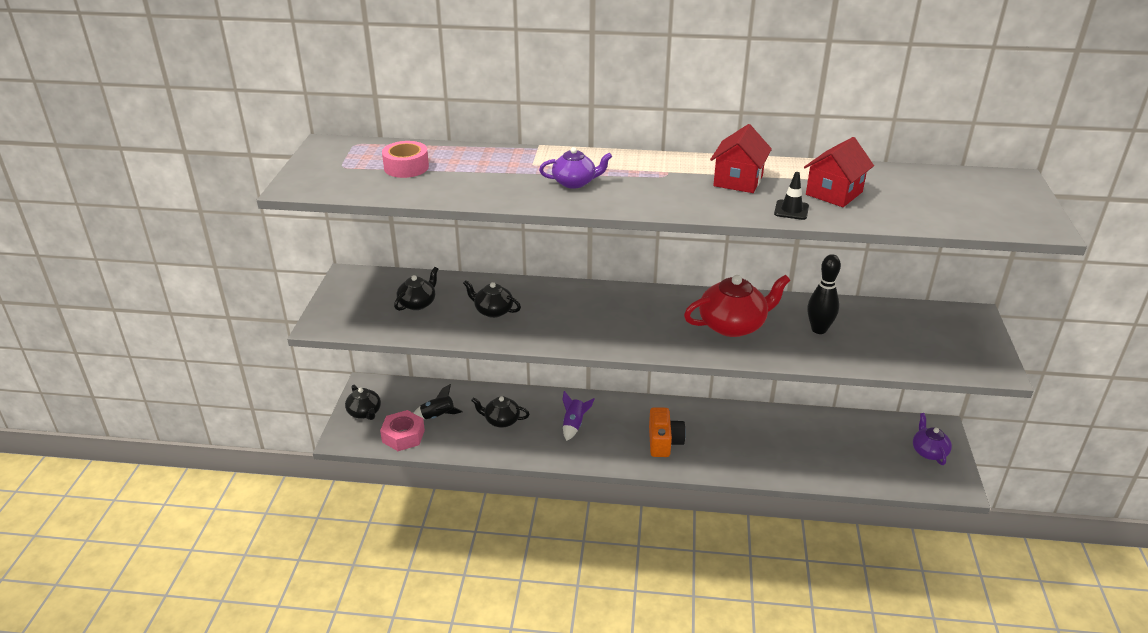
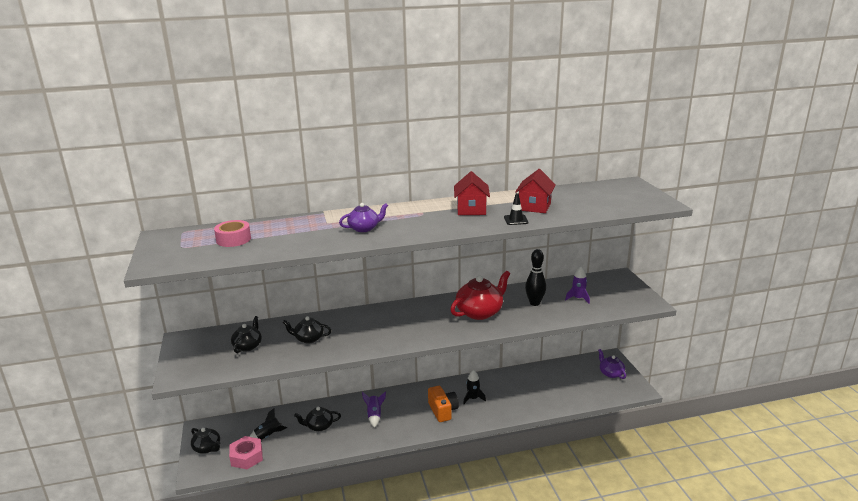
camera: 20 degrees left, 10 degrees down
(712, 436) = (473, 398): none -> black rocket
(888, 337) = (578, 298): none -> purple rocket

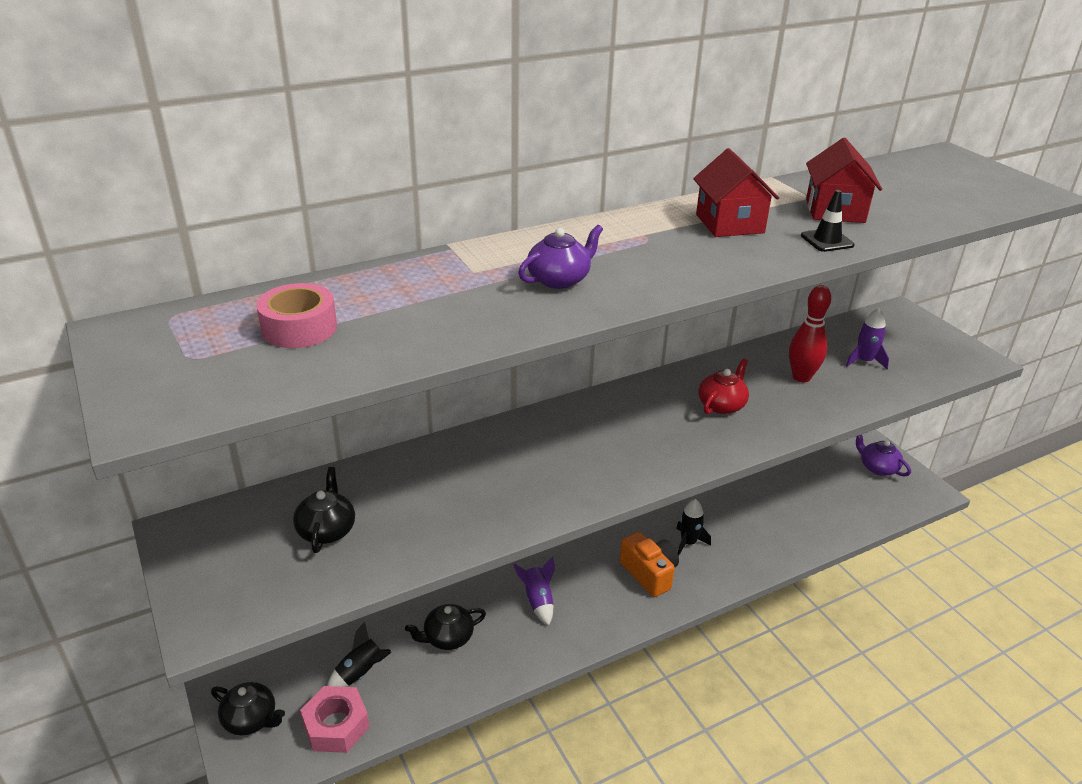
camera: 15 degrees left, 10 degrees up
(308, 339) = (441, 498): black teapot -> none
(480, 312) = (722, 405): red teapot -> red teapot, size x0.59
(534, 303) = (801, 377): black bowling pin -> red bowling pin

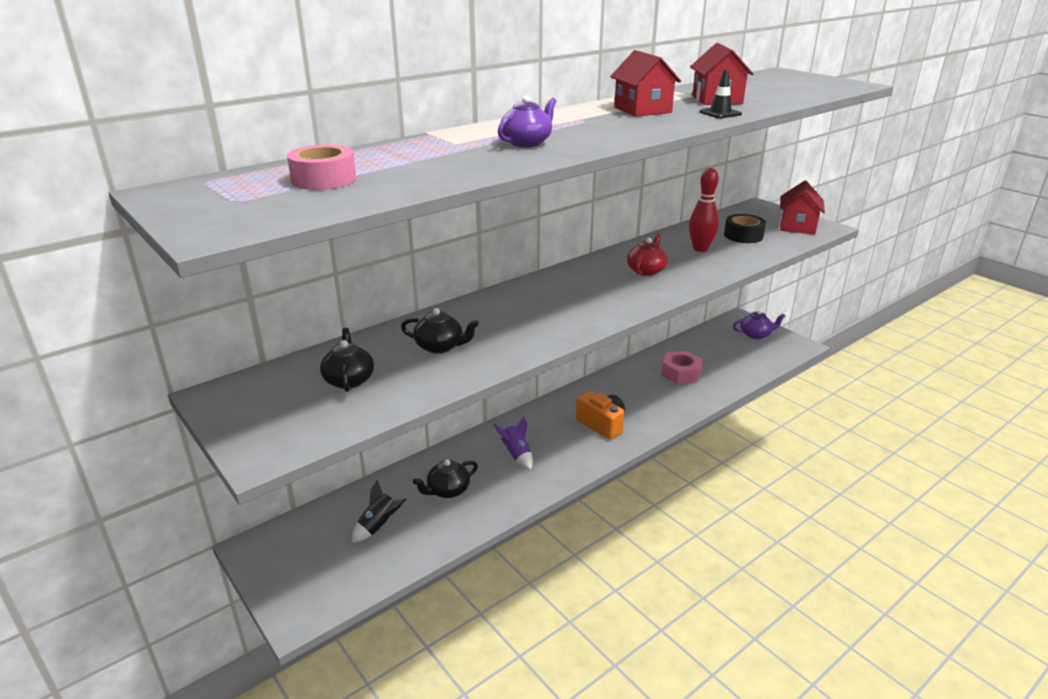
camera: 10 degrees left, 5 degrees down
(251, 719) = (288, 574): black teapot -> black teapot (440, 347)
(336, 725) = (367, 567): pink nut -> pink nut (681, 373)
(688, 542) = (626, 400): black rocket -> none
(864, 361) = (743, 235): purple rocket -> black tape
(877, 467) = (756, 335): purple teapot -> purple teapot turned 135 degrees clockwise
(941, 354) = (797, 227): none -> red house

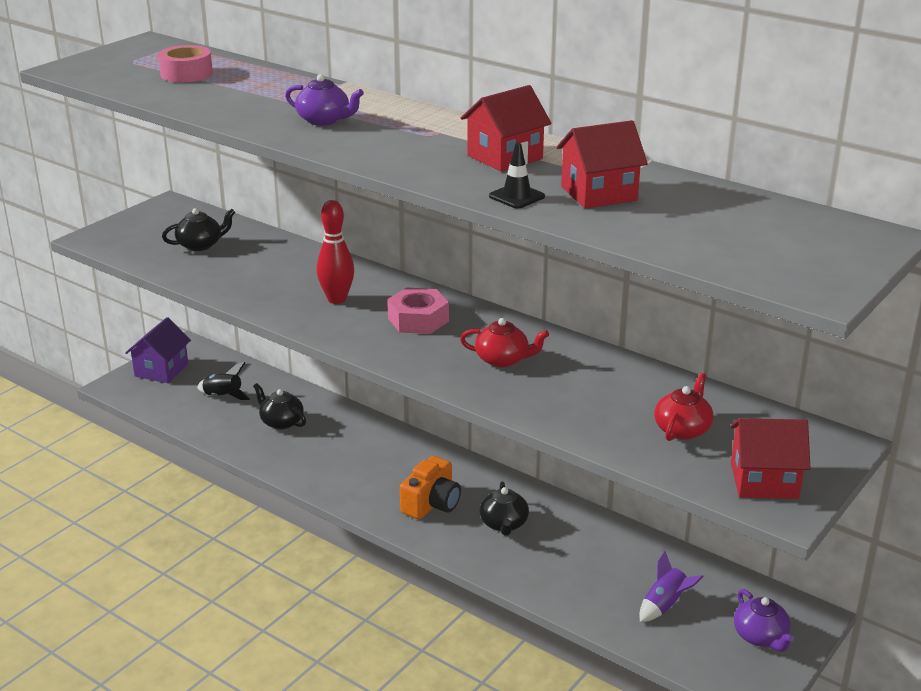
camera: 75 degrees right, 0 degrees up
(290, 572) = (161, 370): none -> purple house
(440, 347) = (267, 271): black teapot -> black teapot (504, 524)
(516, 455) = (351, 452): purple rocket -> purple rocket (665, 605)
(681, 373) = (588, 560): pink nut -> pink nut (418, 320)
(700, 249) = (602, 395): red bowling pin -> red bowling pin (337, 299)
(743, 235) = (682, 429): black tape -> red teapot

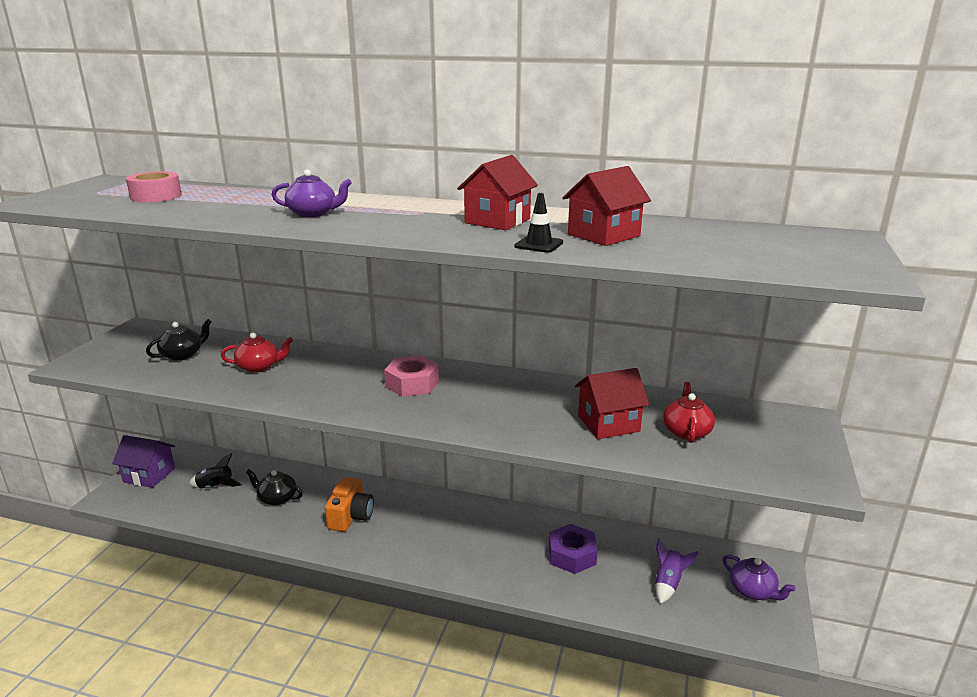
camera: 20 degrees left, 5 degrees down
(161, 370) = (149, 475): purple house -> purple house turned 75 degrees counterclockwise
(337, 299) = (331, 379): red bowling pin -> none
(431, 504) = (438, 541): orange camera -> orange camera (351, 516)
(503, 360) = (504, 403): red teapot -> red teapot (259, 367)
(504, 524) = (506, 545): black teapot -> none
(572, 551) = (572, 555): none -> purple nut
(764, 481) = (781, 460): red house -> red house (608, 424)

